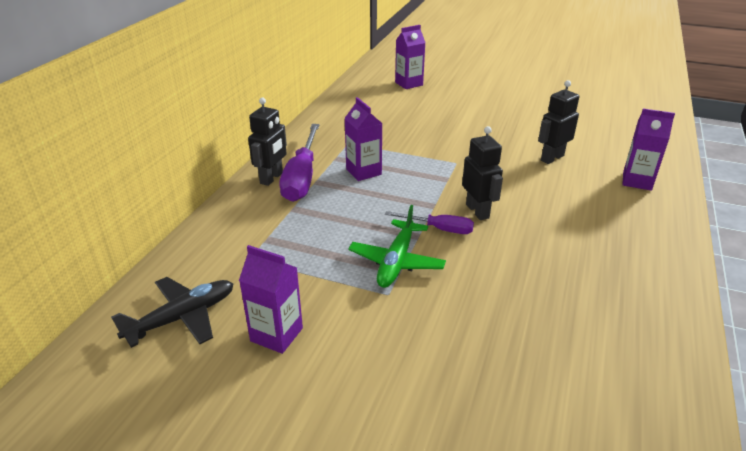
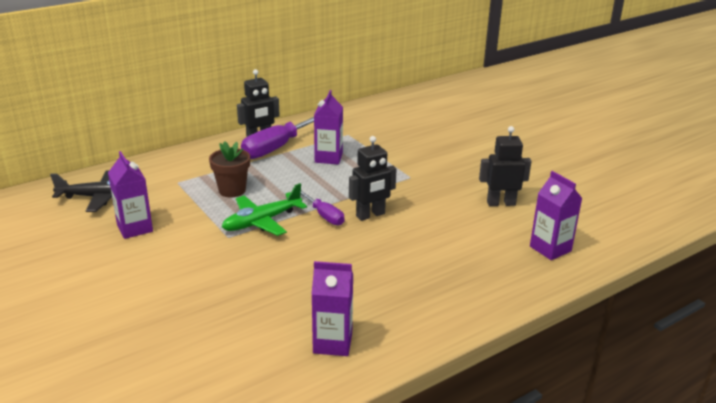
camera: 35 degrees right, 5 degrees down
(321, 242) = (232, 190): none -> brown flower pot
(409, 84) = (470, 105): purple carton -> purple carton (332, 343)
(477, 211) = (370, 215): black robot -> black robot turned 45 degrees clockwise

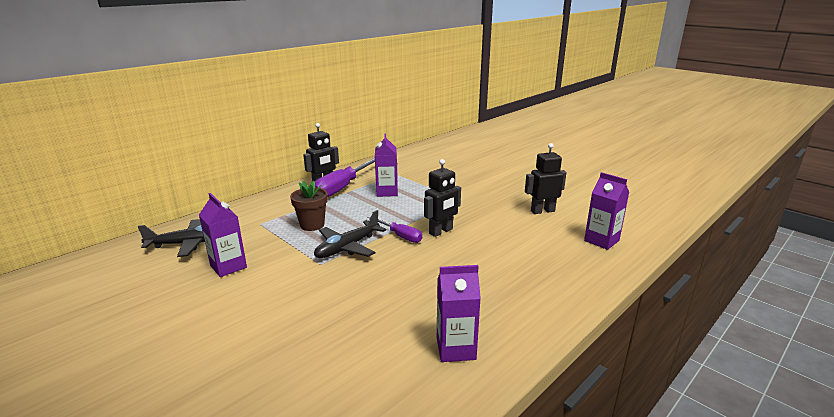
camera: 10 degrees left, 5 degrees down
(262, 221) = (348, 247): green plane -> black plane

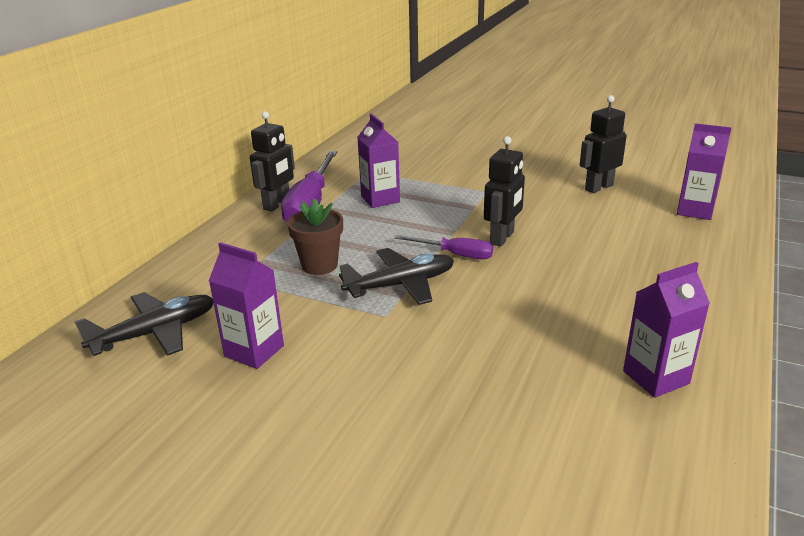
camera: 20 degrees left, 5 degrees up
(348, 247) = (400, 285): black plane -> black plane turned 135 degrees counterclockwise

